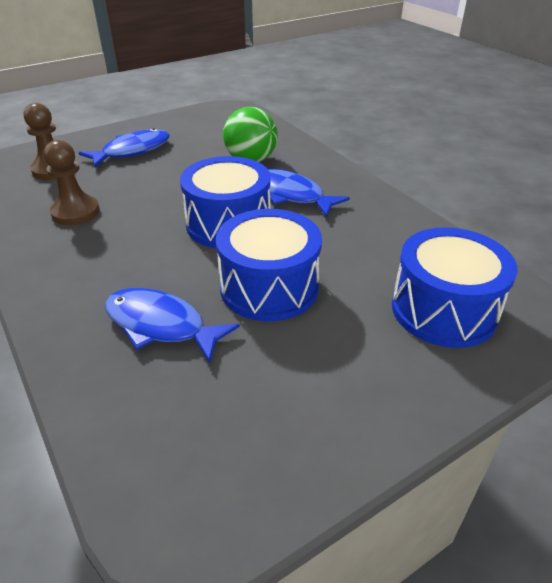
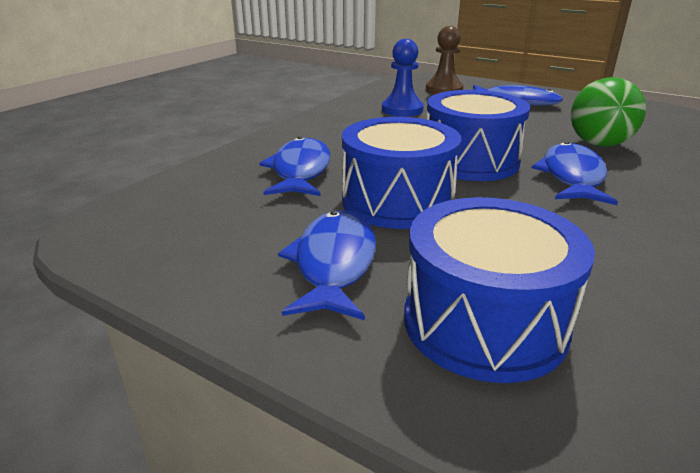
camera: 65 degrees right, 10 degrees down
(75, 212) = (402, 110): brown pawn -> blue pawn
(346, 354) = (334, 264): none -> blue fish

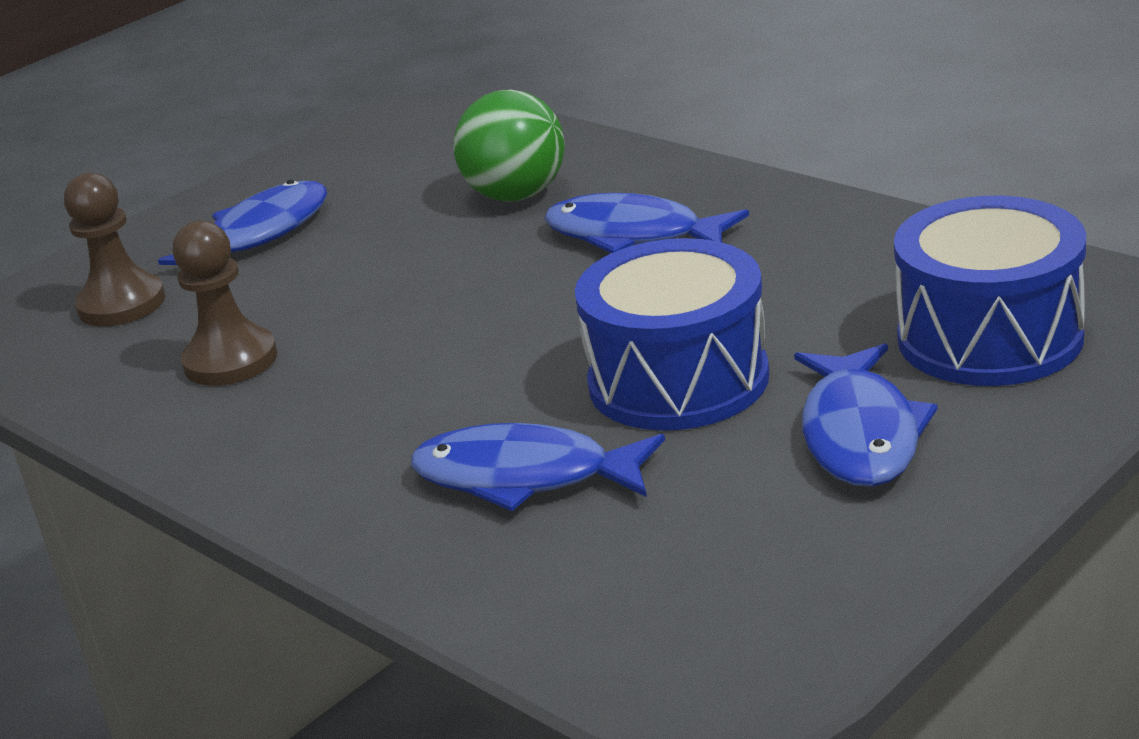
camera: 75 degrees left, 0 degrees up
(334, 264) = (860, 434): blue fish -> blue fish turned 105 degrees counterclockwise
(402, 110) = (230, 361): blue pawn -> brown pawn
(470, 161) = (543, 308): blue drum -> none

